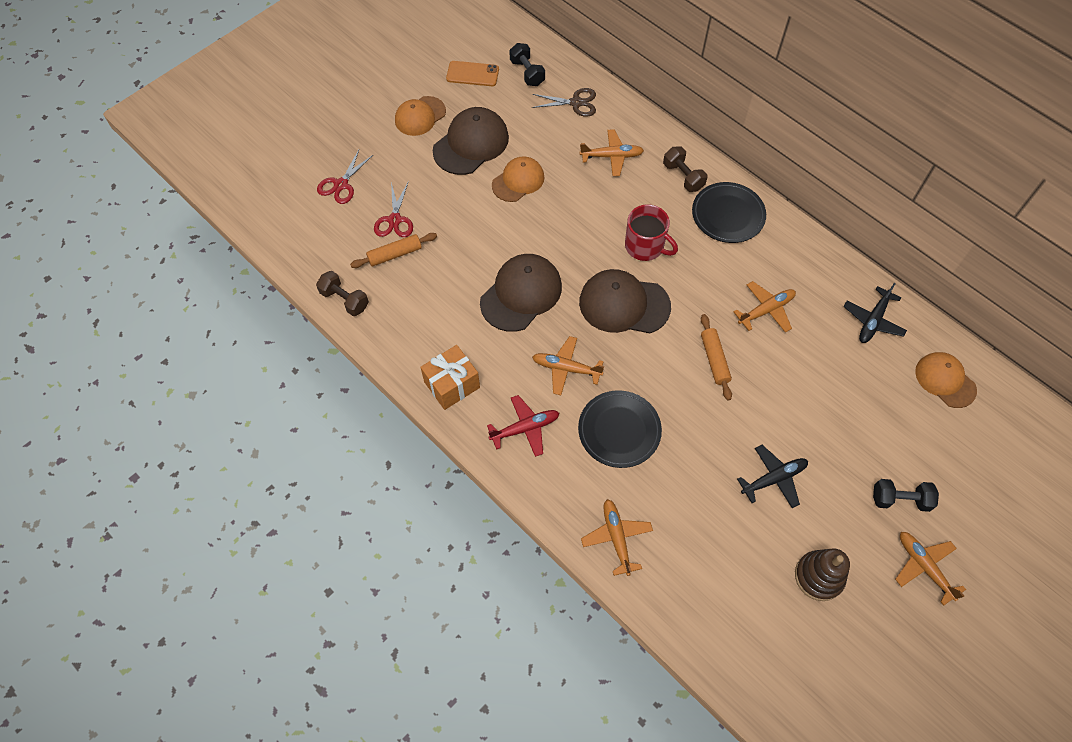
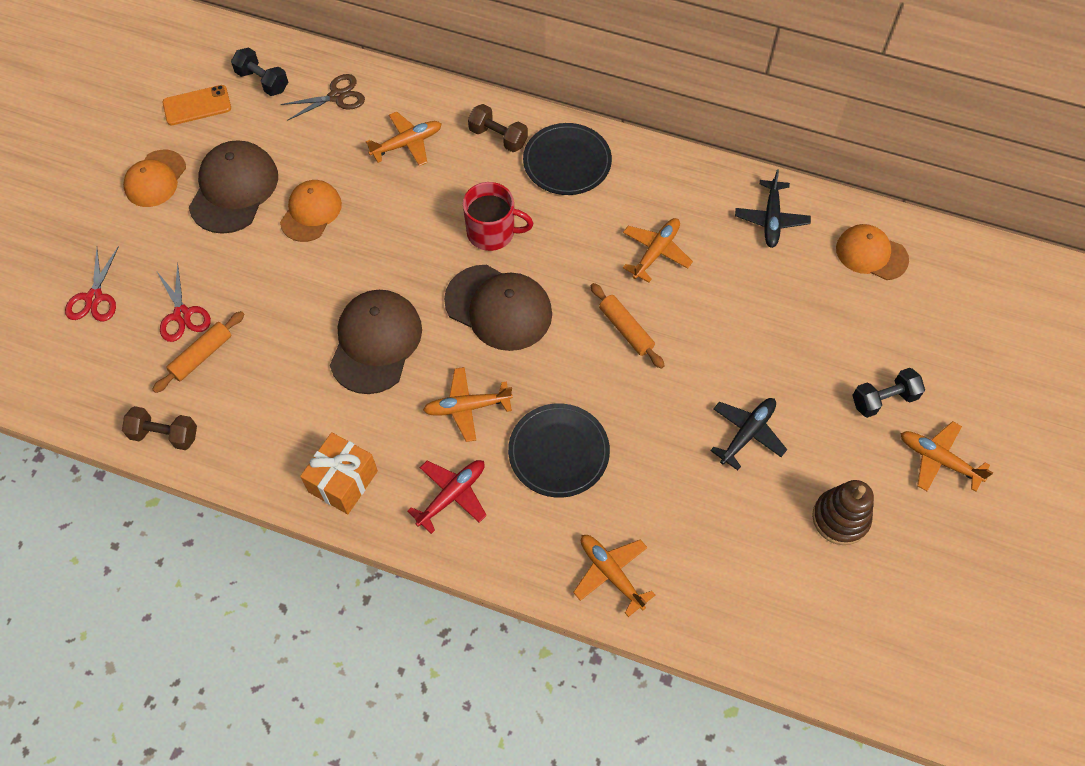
camera: 25 degrees left, 0 degrees up
(624, 304) = (498, 307): brown cap -> brown cap turned 135 degrees counterclockwise

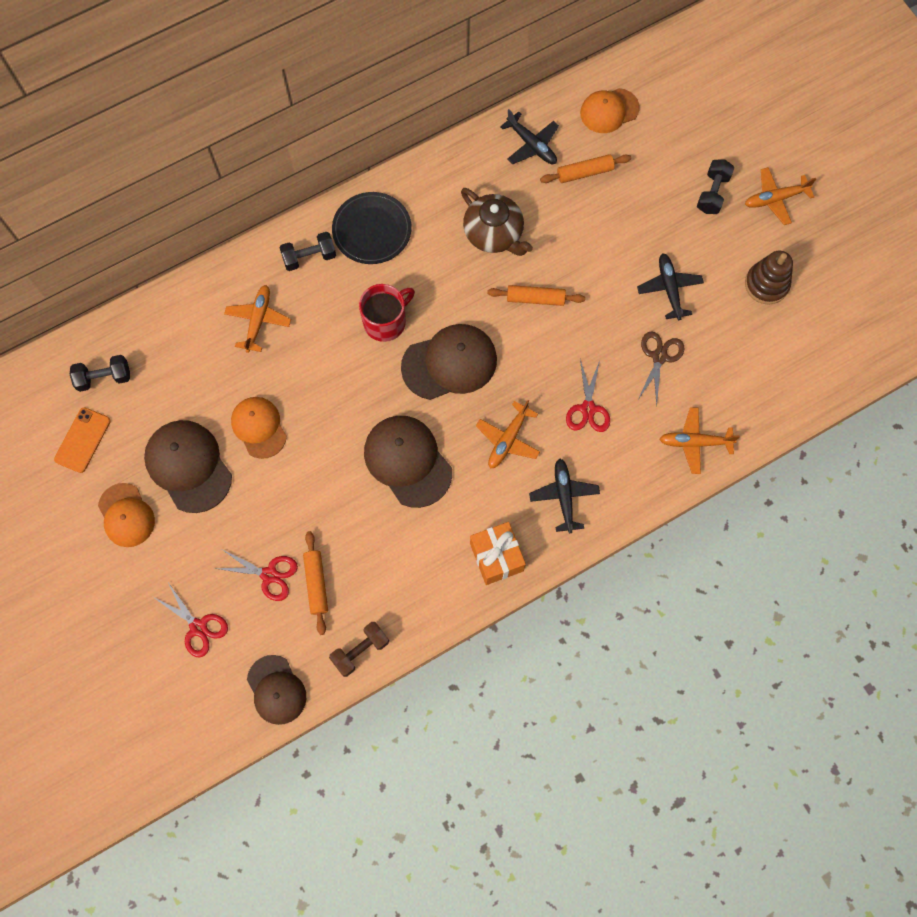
camera: 50 degrees left, 10 degrees up
(79, 396) = (276, 690): none -> brown cap
(337, 96) = (169, 337): brown scissors -> brown scissors (659, 357)
(452, 495) = (564, 496): red plane -> black plane
(498, 137) = (309, 257): brown dumbbell -> black dumbbell
(558, 452) = (588, 408): black plate -> red scissors
(656, 252) = (494, 234): orange plane -> brown teapot
(789, 279) = (584, 172): none -> orange rolling pin

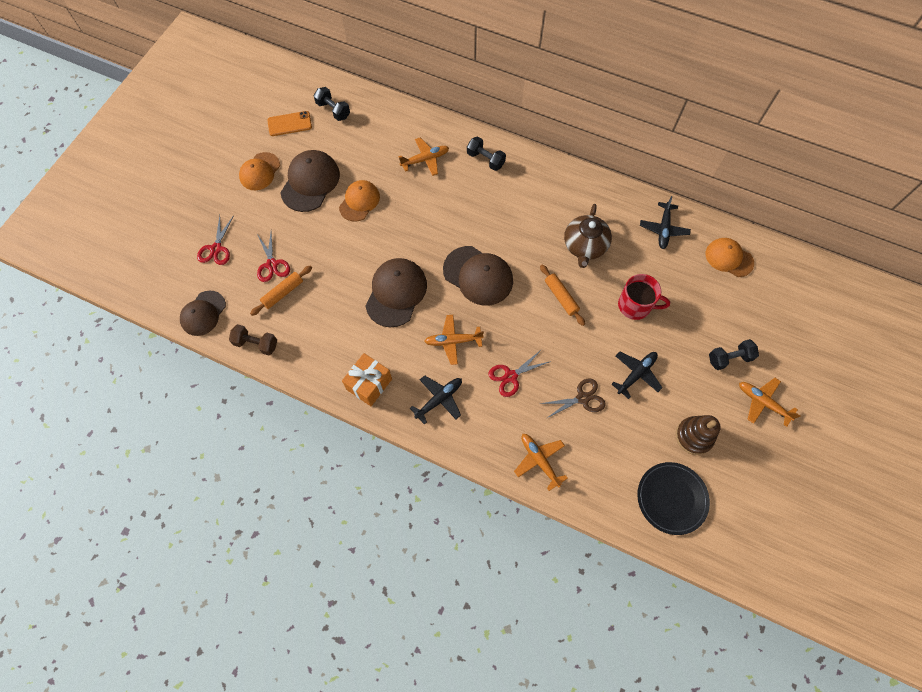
camera: 55 degrees right, 5 degrees down
(372, 230) = (530, 180): black plate -> black plate (671, 498)
(386, 321) = (477, 224): red mug -> red mug (635, 305)
(584, 172) = (672, 271): orange rolling pin -> none

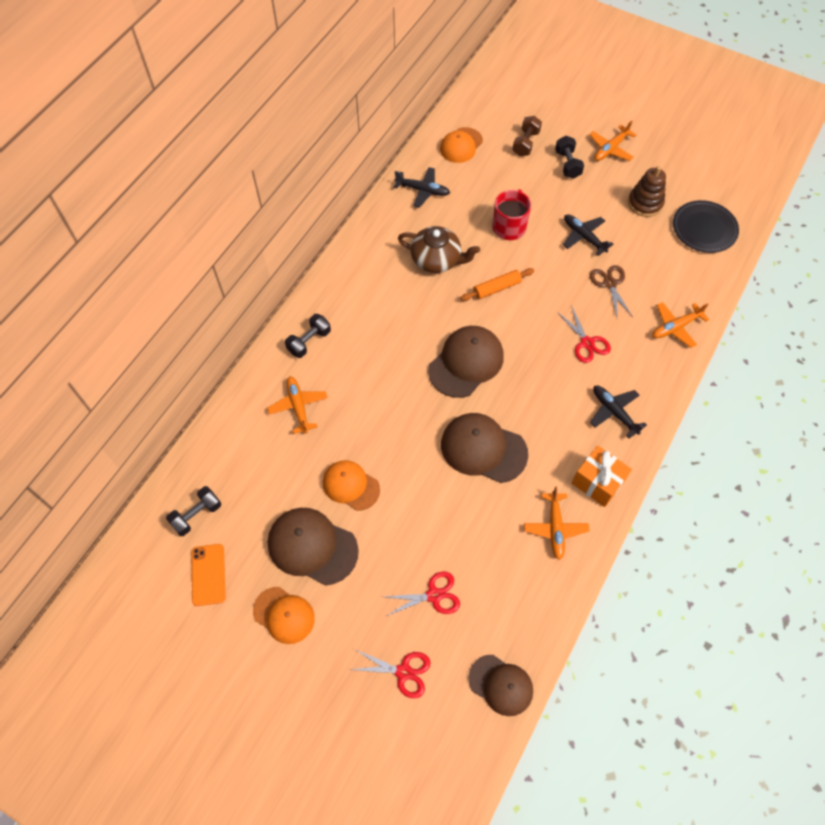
camera: 85 degrees left, 5 degrees down
(256, 344) = (545, 613): brown dumbbell -> brown dumbbell (525, 143)
(283, 293) = (476, 580): orange rolling pin -> none
(453, 341) = (546, 394): orange plane -> orange plane (555, 528)

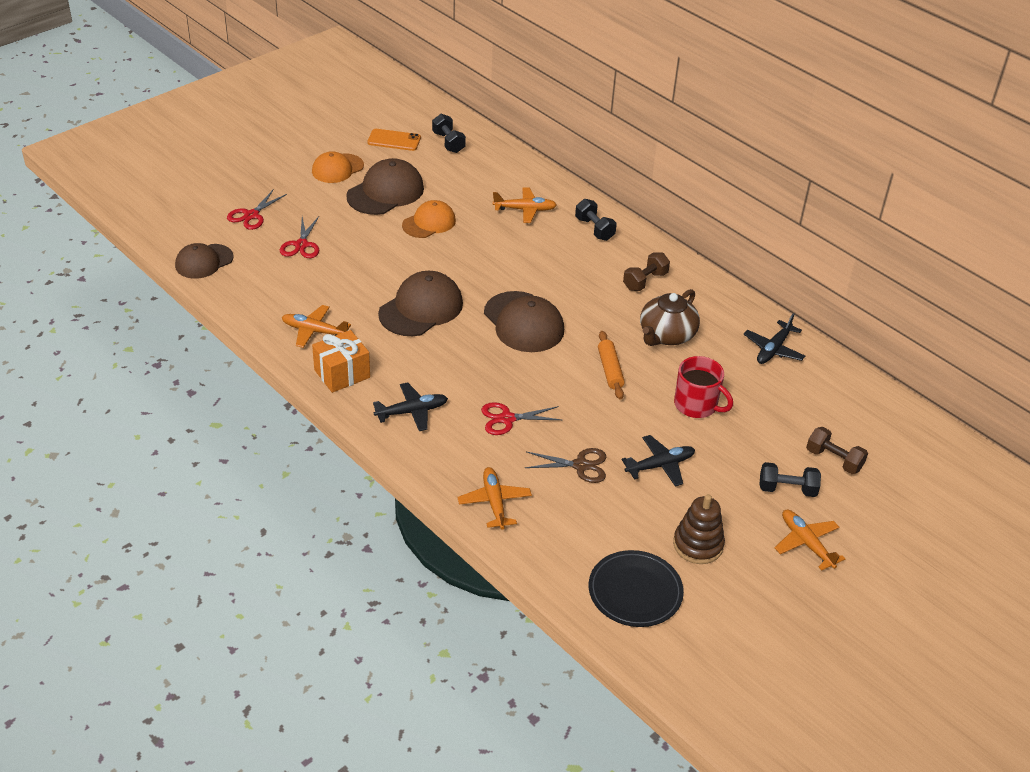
camera: 105 degrees right, 20 degrees down
(371, 288) = (645, 281): none -> brown dumbbell
(461, 145) = (841, 399): orange cap -> none

